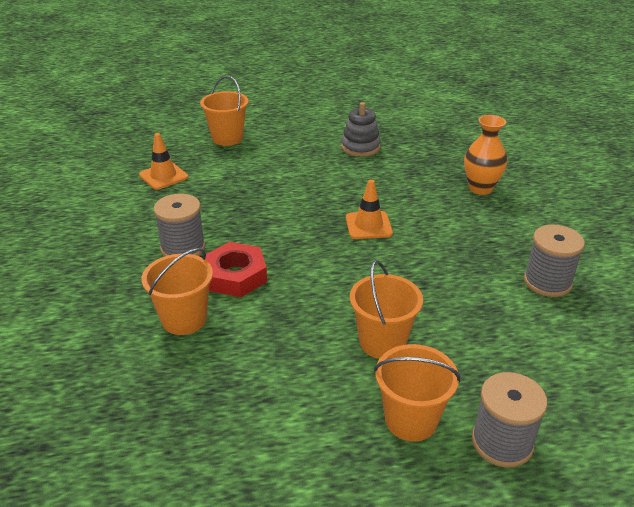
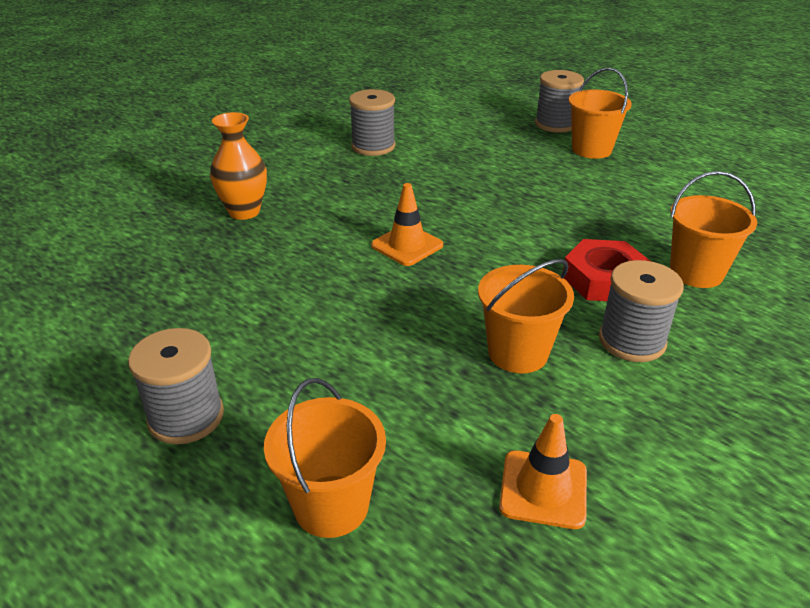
camera: 130 degrees left, 0 degrees up
(312, 127) = (186, 417): none -> grey spool
(360, 147) = (217, 331): grey stacking toy -> none
(382, 342) = (548, 180): orange bucket -> orange bucket (518, 353)

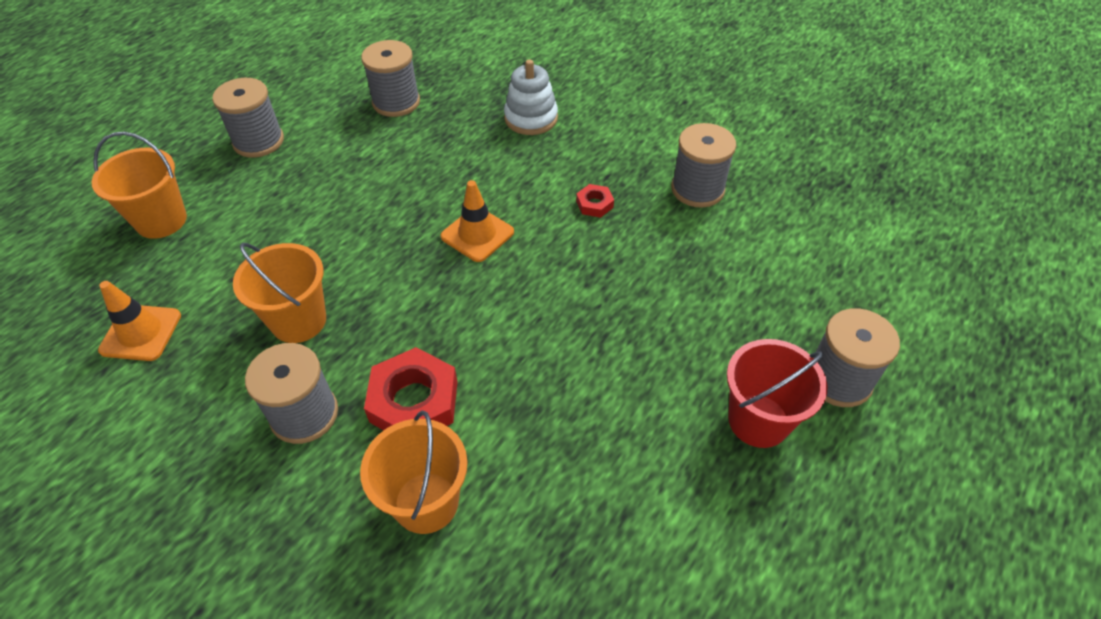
camera: 85 degrees right, 15 degrees up
(165, 297) = (396, 102): none -> grey spool
(244, 212) = (531, 118): orange vase -> white stacking toy
(380, 188) = (594, 204): none -> red nut
(591, 149) = (758, 420): orange bucket -> red bucket

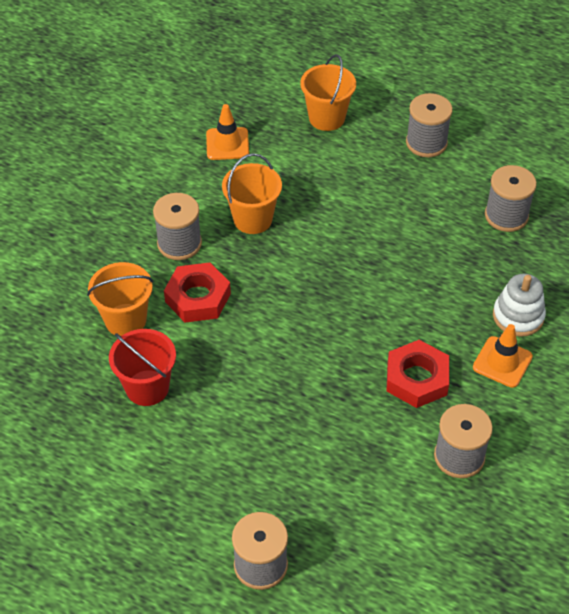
camera: 80 degrees right, 0 degrees up
(477, 234) = (360, 303): orange traffic cone -> orange traffic cone (502, 362)
(594, 204) = (417, 379): red nut -> red nut, size x2.03
(758, 420) = (213, 507): red bucket -> red bucket (147, 388)

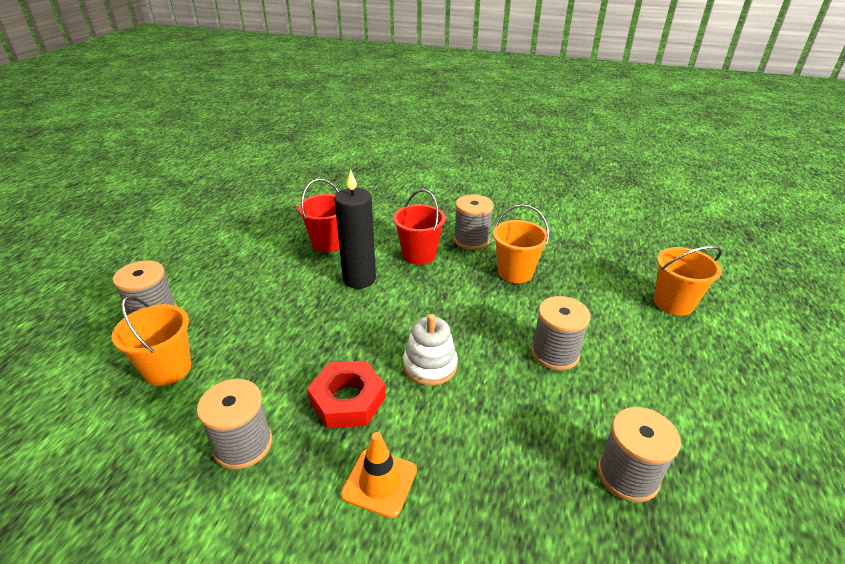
camera: 80 degrees right, 15 degrees down
(125, 320) = (389, 227): orange bucket -> orange bucket (168, 369)
(197, 298) = (419, 254): red nut -> red bucket
(227, 144) = (594, 250): orange traffic cone -> none
(234, 359) = (359, 279): none -> black candle
(426, 143) = (698, 383): grey spool -> grey spool (555, 353)
(518, 316) = (457, 497): white stacking toy -> white stacking toy (430, 365)

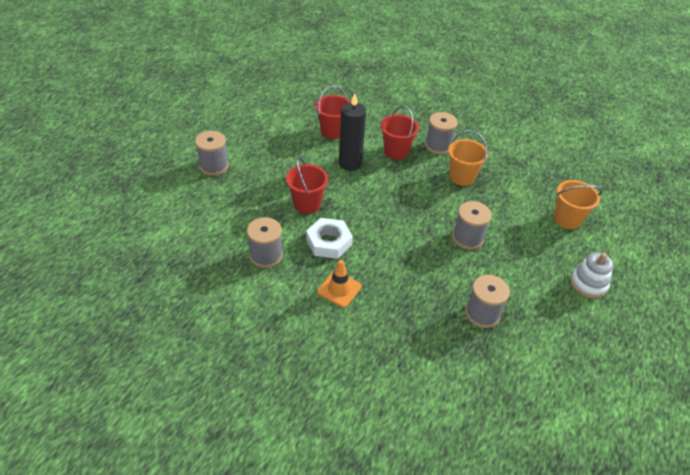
camera: 10 degrees right, 10 degrees up
(168, 369) = (223, 204): orange bucket -> none
(304, 346) = (307, 204): none -> red bucket
(348, 400) = (329, 242): red nut -> white nut
(430, 365) = (384, 231): white stacking toy -> white stacking toy (588, 284)

